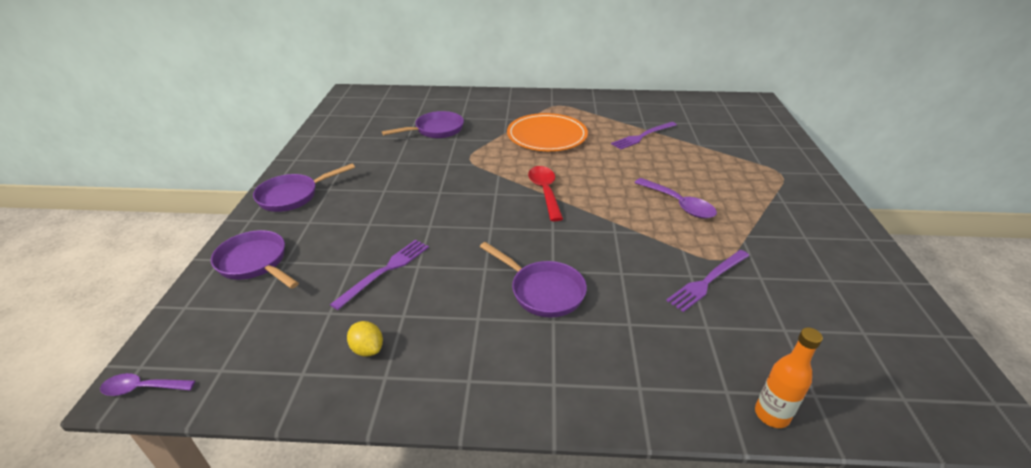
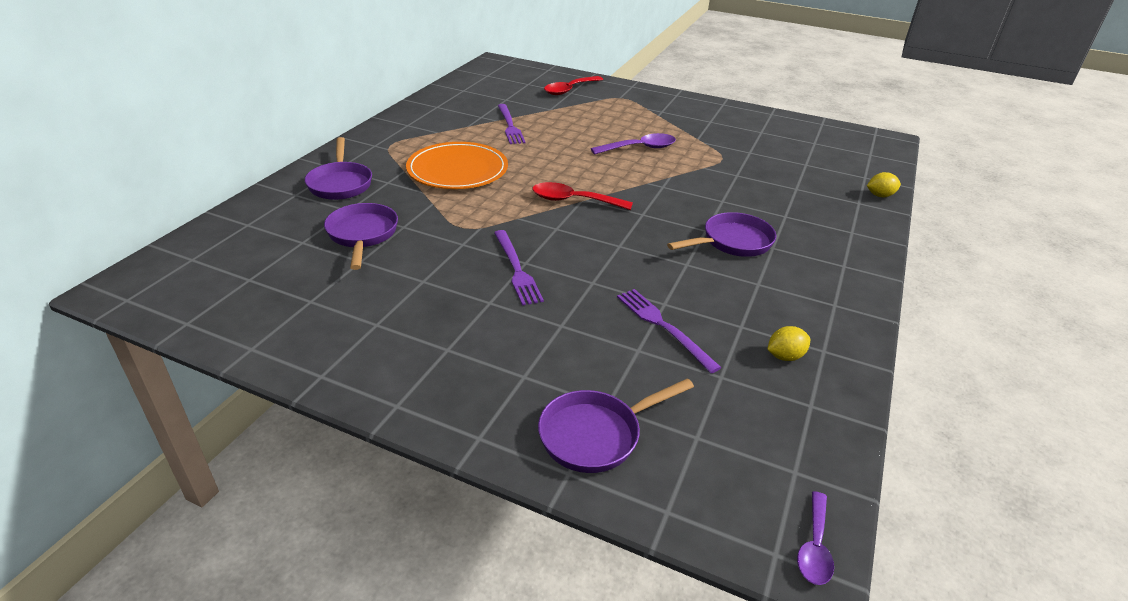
camera: 70 degrees left, 0 degrees up
(293, 196) = (440, 386): purple pan -> purple pan (340, 183)
(708, 281) = (746, 171): purple fork -> purple fork (516, 269)
(754, 144) = (569, 90): none -> red spoon
(771, 414) = (879, 195): orange bottle -> yellow lemon

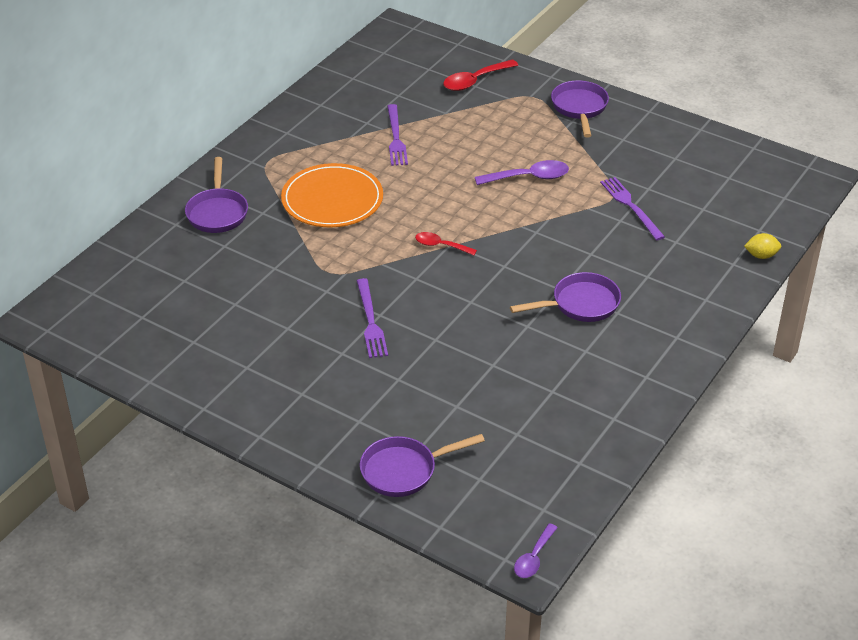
camera: 10 degrees right, 5 degrees up
(362, 235) = (237, 276): purple pan -> purple pan (579, 108)
(574, 200) = (441, 246): red spoon -> red spoon, size x0.64
(663, 327) = (484, 387): purple fork -> purple fork (631, 206)
(785, 356) = (577, 421): yellow lemon -> none

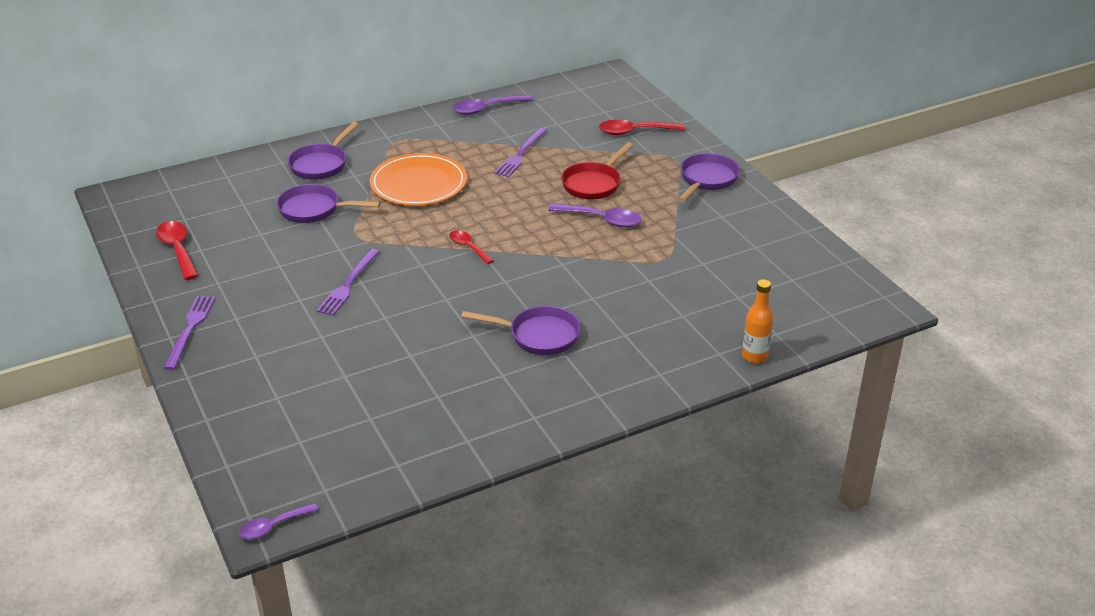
camera: 30 degrees right, 5 degrees down
(170, 349) = (177, 249): none -> red spoon
(317, 101) = (486, 109): none -> purple spoon
(404, 470) = (247, 409): purple pan -> purple pan (314, 209)
(488, 145) = (593, 184): none -> red pan
(631, 206) = (670, 273): purple fork -> purple fork (190, 329)
(761, 255) = (754, 356): yellow lemon -> orange bottle

